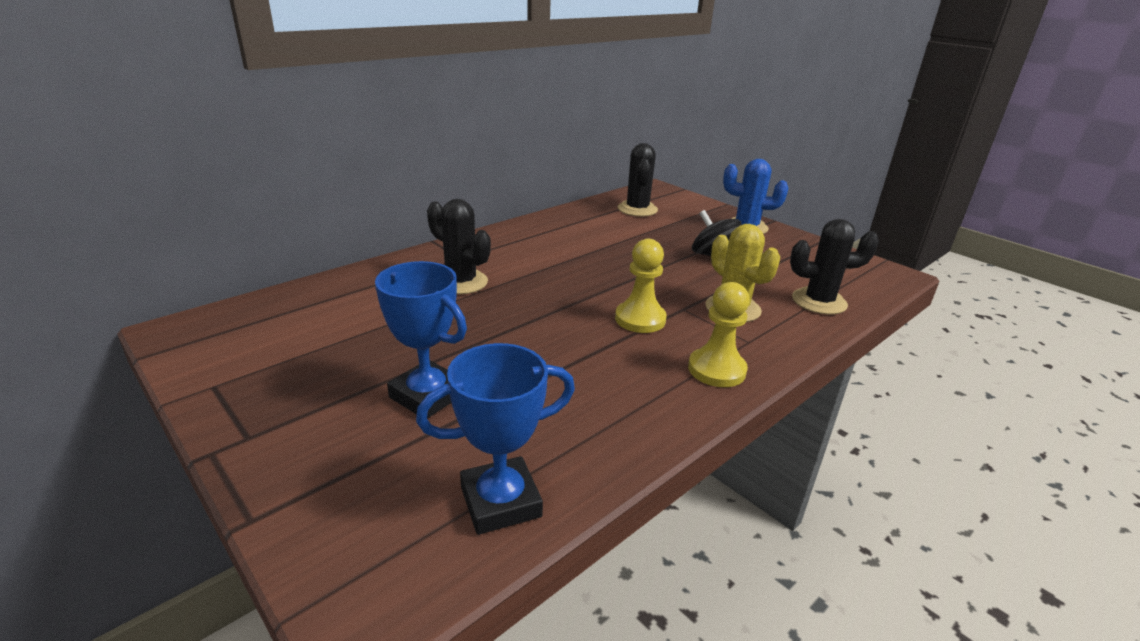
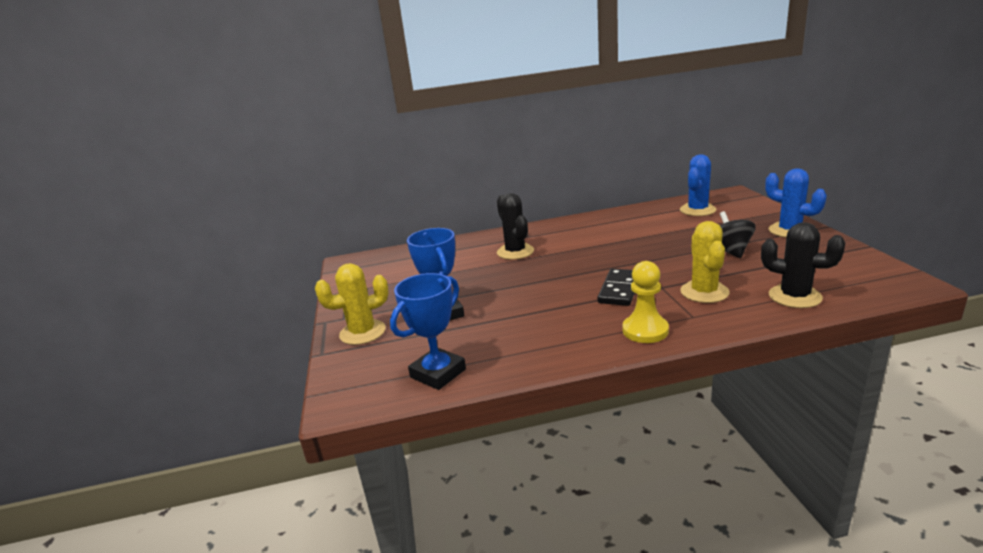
camera: 35 degrees right, 5 degrees down
(306, 458) = (362, 332): none -> yellow cactus
(500, 501) = (438, 373): blue trophy -> blue trophy turned 60 degrees counterclockwise
(637, 209) = (697, 210): black cactus -> blue cactus
(640, 319) = (619, 290): yellow pawn -> black domino

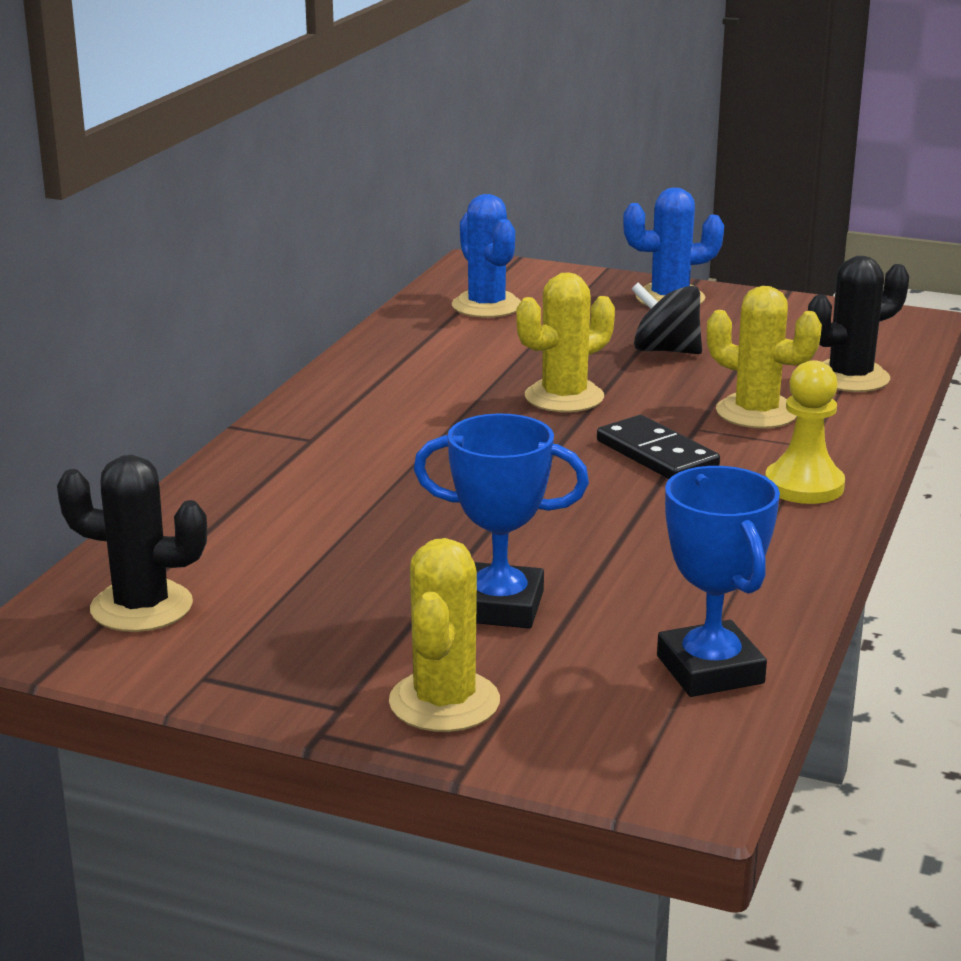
camera: 60 degrees left, 0 degrees up
(515, 252) = (359, 471): black cactus -> black cactus (141, 607)
(640, 254) = (564, 397): none -> yellow cactus

